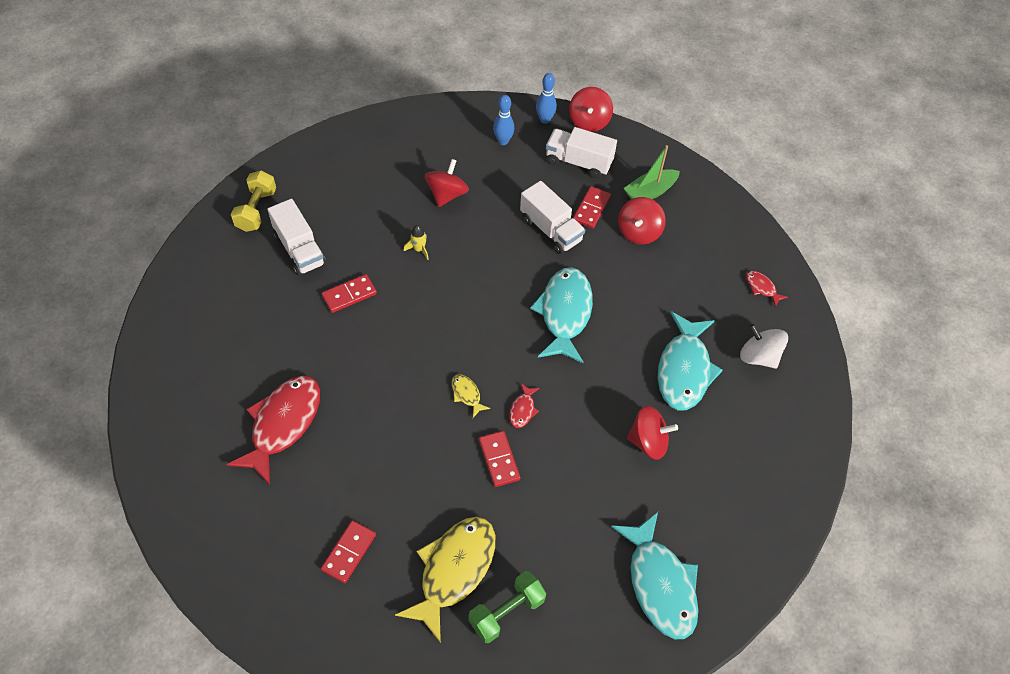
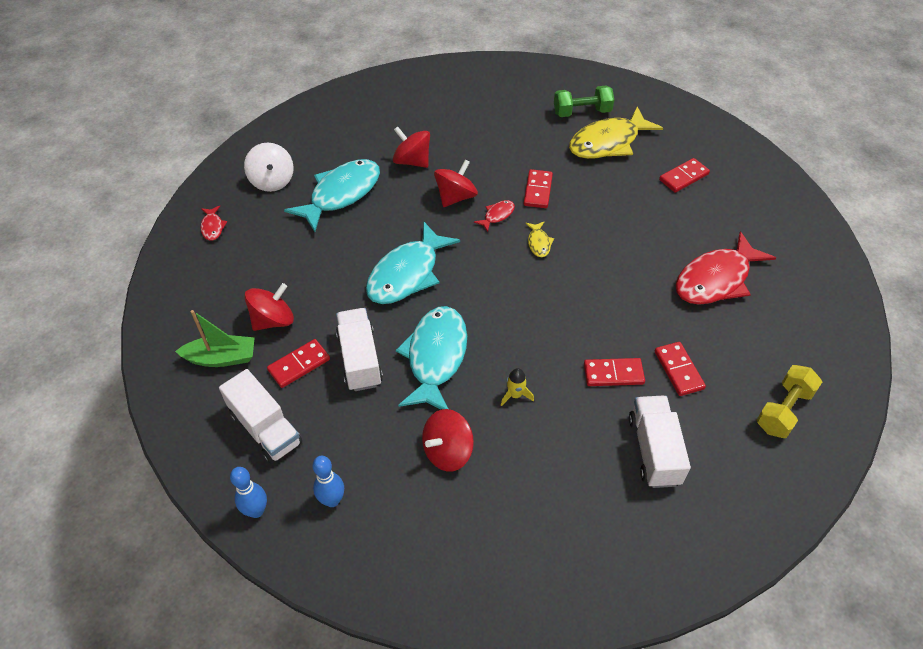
camera: 150 degrees left, 5 degrees down
(256, 210) = (695, 530): yellow dumbbell -> yellow dumbbell (783, 410)
(296, 319) = (679, 370): none -> red domino
(589, 121) = (205, 482): red spinning top -> red spinning top (455, 197)
(660, 584) = (469, 91): turquoise fish -> turquoise fish (435, 357)

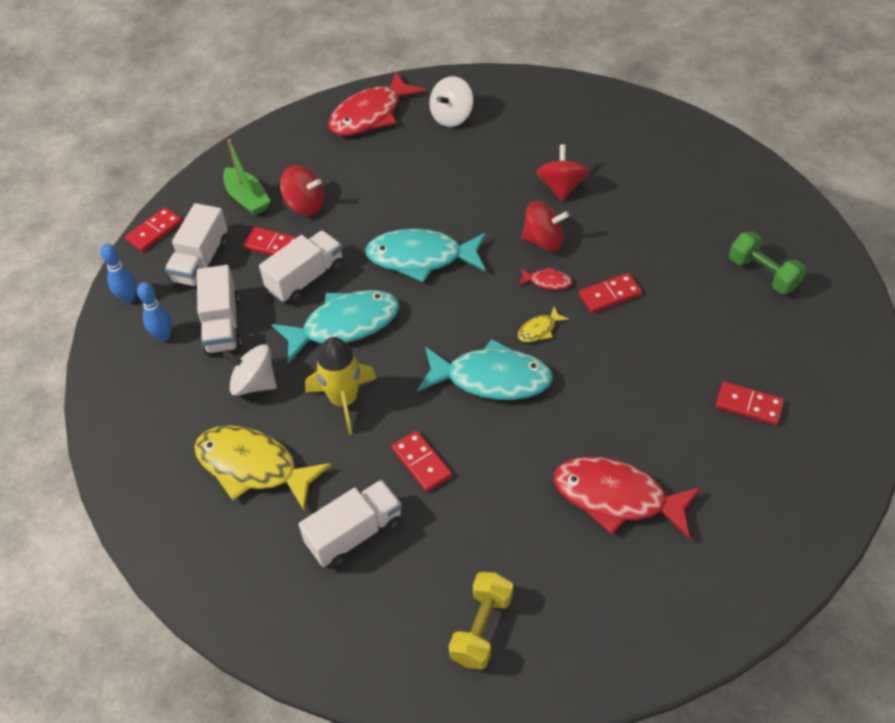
camera: 60 degrees right, 0 degrees up
(212, 227) = (370, 115): red fish -> red fish, size x2.31
(341, 194) = (476, 165): turquoise fish -> turquoise fish (491, 379)
(359, 446) = (222, 325): none -> white truck
(447, 451) = (254, 383): red spinning top -> white spinning top
(515, 395) = (344, 400): yellow rocket -> yellow rocket, size x2.08
(608, 142) = (737, 317): yellow fish -> yellow fish (253, 467)
(679, 370) = (466, 514): red domino -> red domino (154, 231)
(783, 410) = (481, 628): yellow dumbbell -> yellow dumbbell turned 75 degrees counterclockwise

